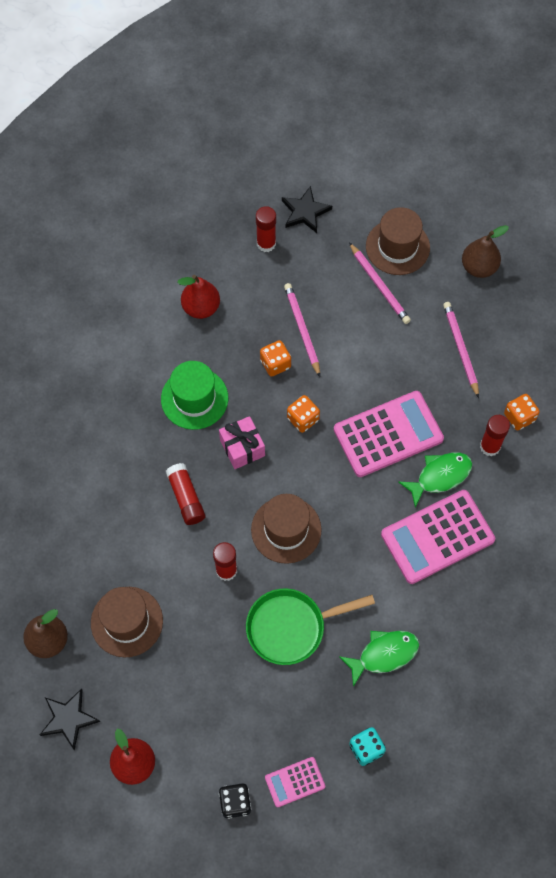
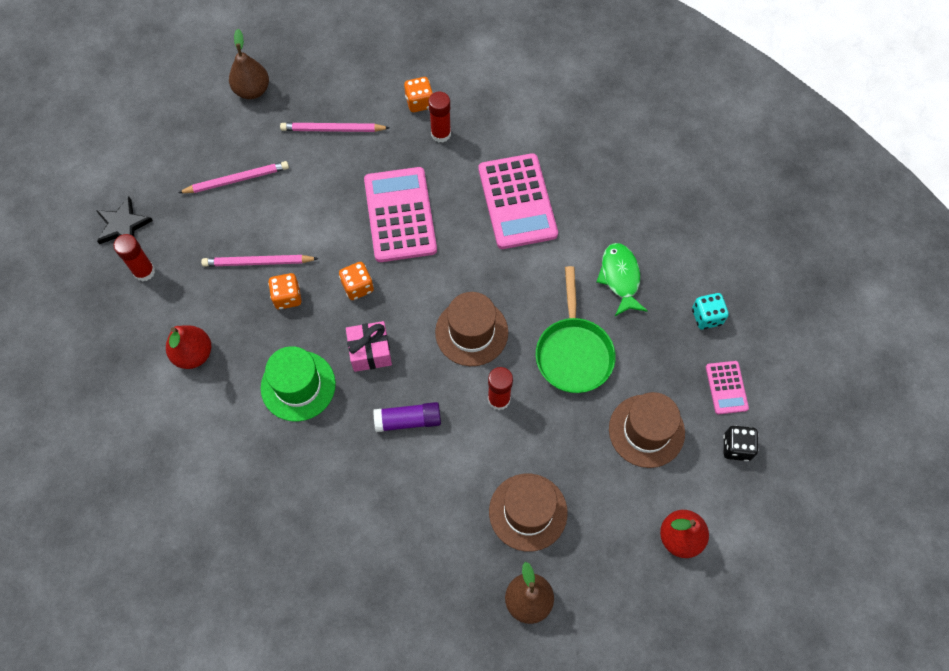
camera: 75 degrees left, 0 degrees up
(68, 719) = (619, 596): black star -> none
(186, 498) = (408, 420): red glue stick -> purple glue stick
(397, 247) = (201, 152): brown hat -> brown hat (646, 431)
(440, 476) = (457, 183): green fish -> none

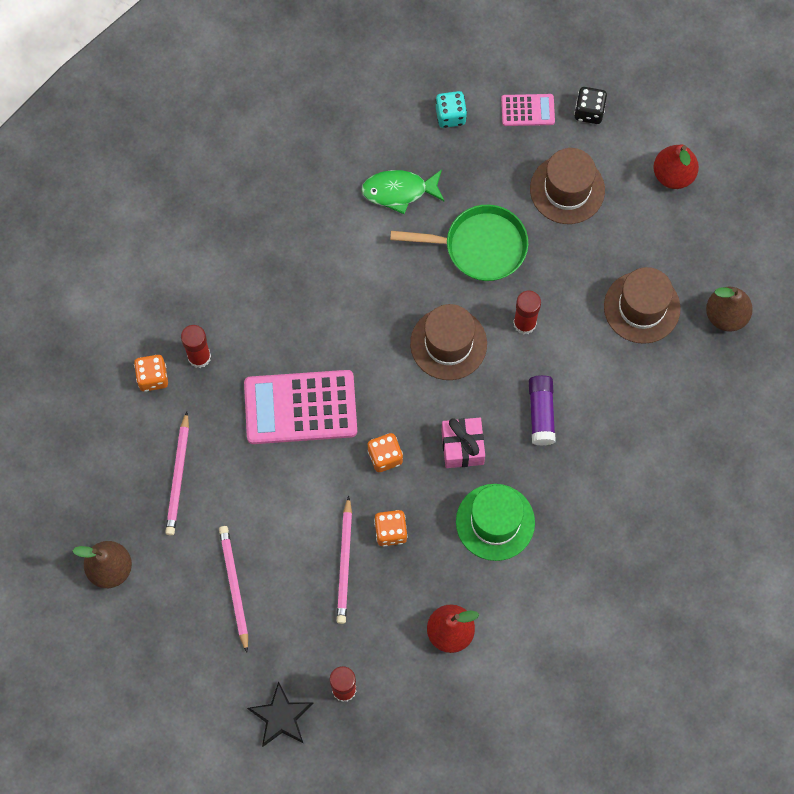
camera: 85 degrees left, 5 degrees up
(517, 201) = (297, 283): pink calculator -> none

